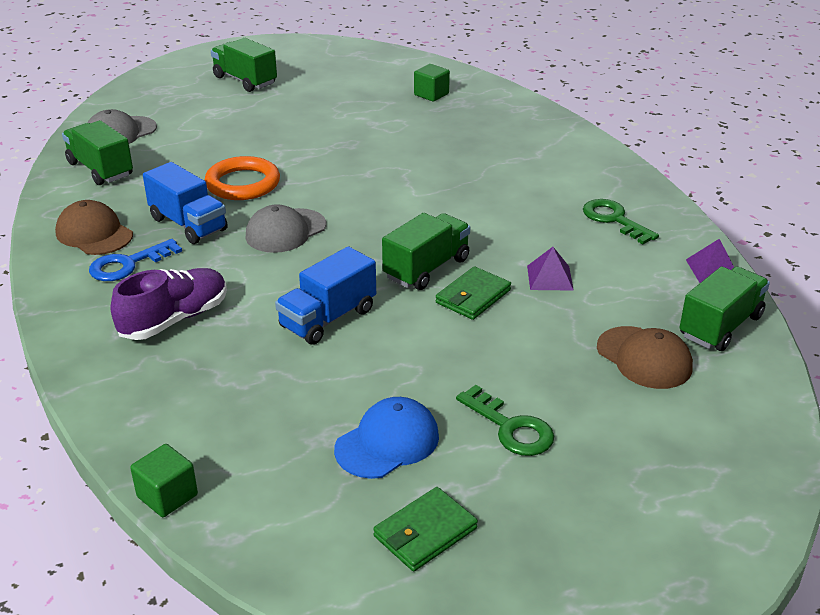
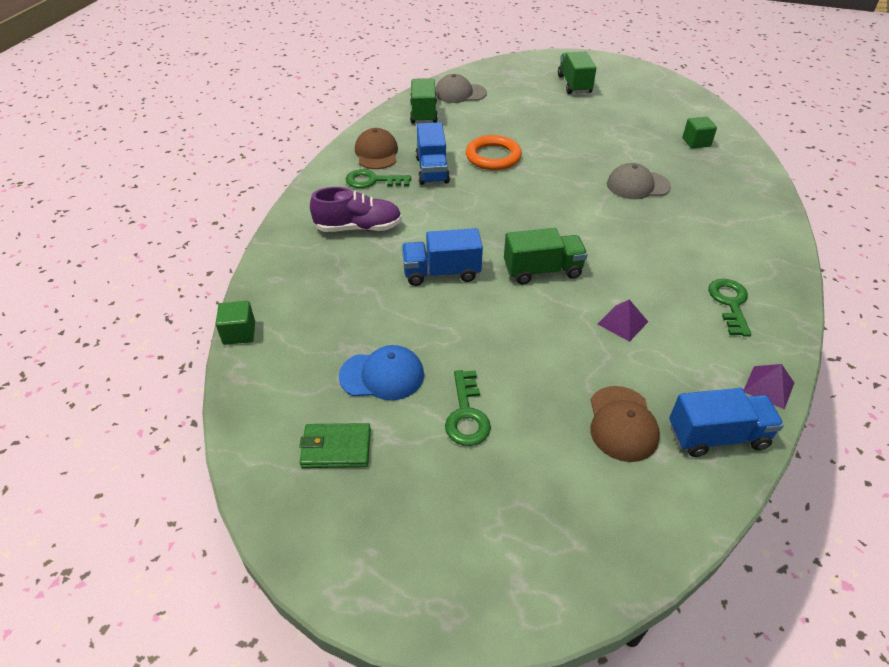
camera: 40 degrees right, 10 degrees up
(128, 264) = (372, 181): blue key -> green key
(285, 231) = (482, 201): grey cap -> grey cap (637, 185)
(473, 296) = (550, 307): green wallet -> none
(720, 326) = (717, 436): green truck -> blue truck

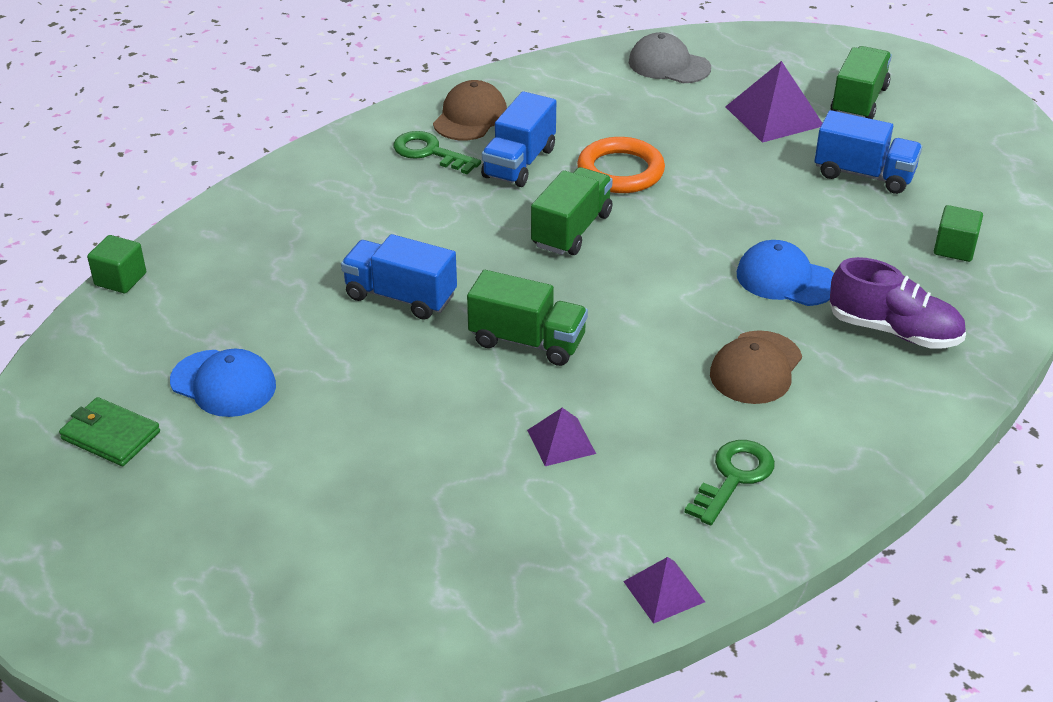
camera: 30 degrees right, 5 degrees down
(358, 228) = (356, 206): purple shoe -> purple shoe (893, 331)
(423, 113) = (587, 79): green truck -> green truck (571, 230)
(466, 415) = (272, 462): green key -> none
(541, 104) = (774, 116): none -> purple pyramid
(622, 424) = (434, 548): brown cap -> brown cap (756, 368)
(637, 185) = (786, 279): grey cap -> blue cap
(717, 436) = (532, 612): blue truck -> blue truck (864, 174)

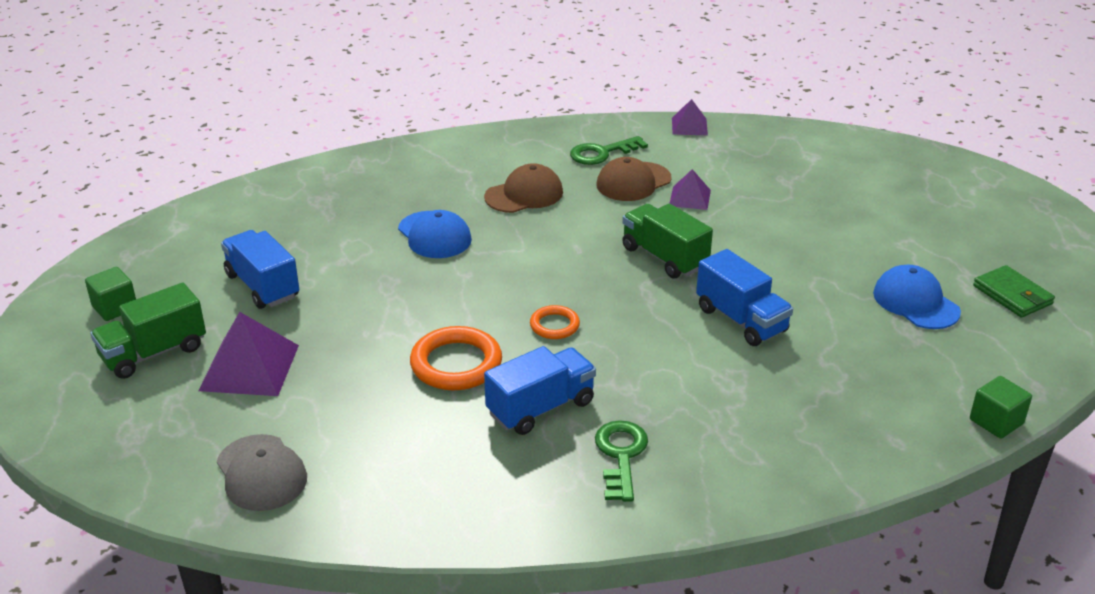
camera: 150 degrees left, 5 degrees down
(429, 152) = (620, 455): green key -> green key turned 150 degrees counterclockwise
(470, 117) = (542, 487): brown cap -> brown cap (633, 182)
(571, 230) = (554, 325): green truck -> orange ring
(893, 331) = (409, 185): purple shoe -> none
(954, 248) = (289, 214): green cube -> green cube (115, 308)

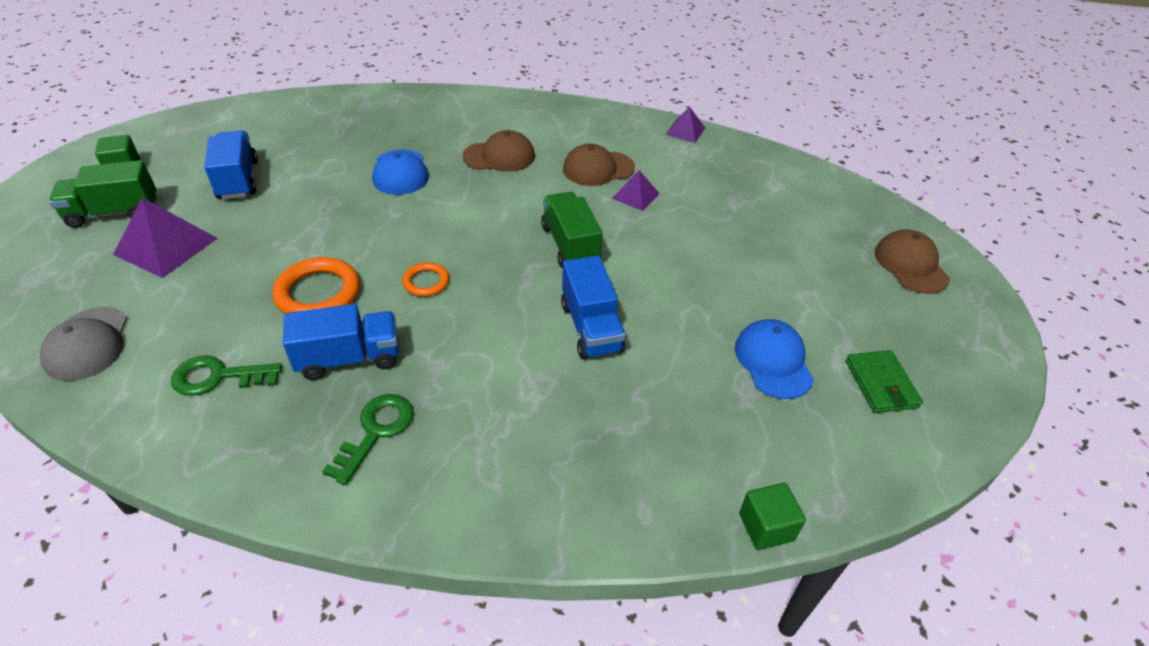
camera: 20 degrees right, 10 degrees up
(602, 153) = (592, 137): green key -> green key (218, 377)
(974, 195) = (910, 265): none -> brown cap

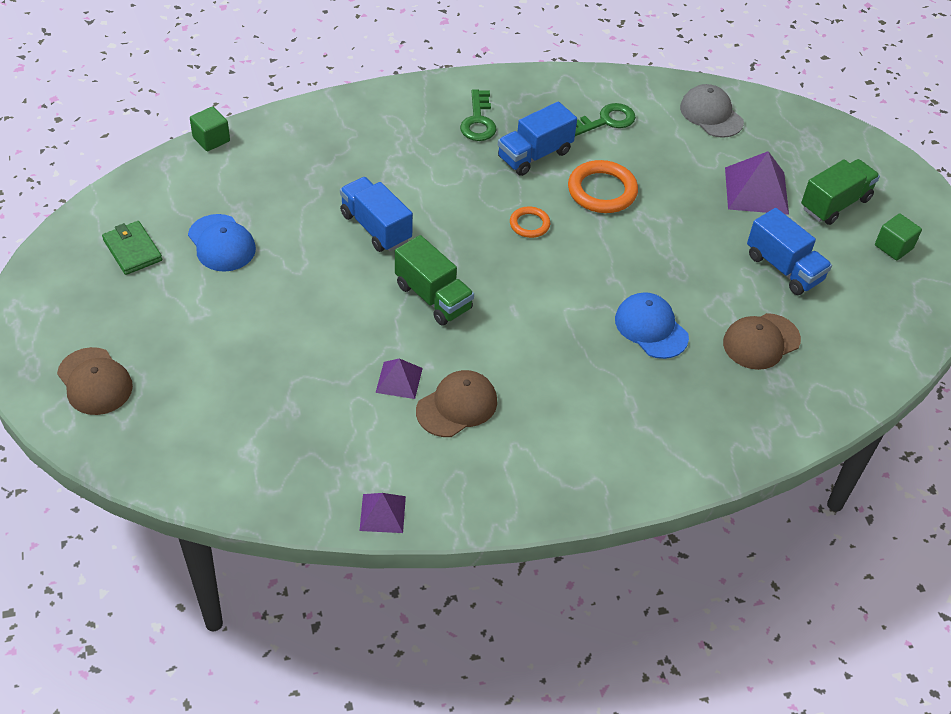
camera: 155 degrees right, 5 degrees up
(499, 156) = (572, 386): brown cap -> brown cap (761, 341)

